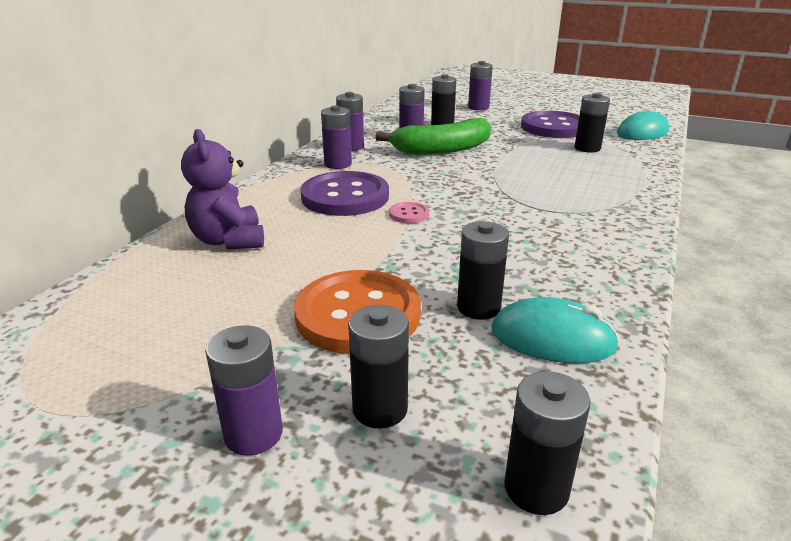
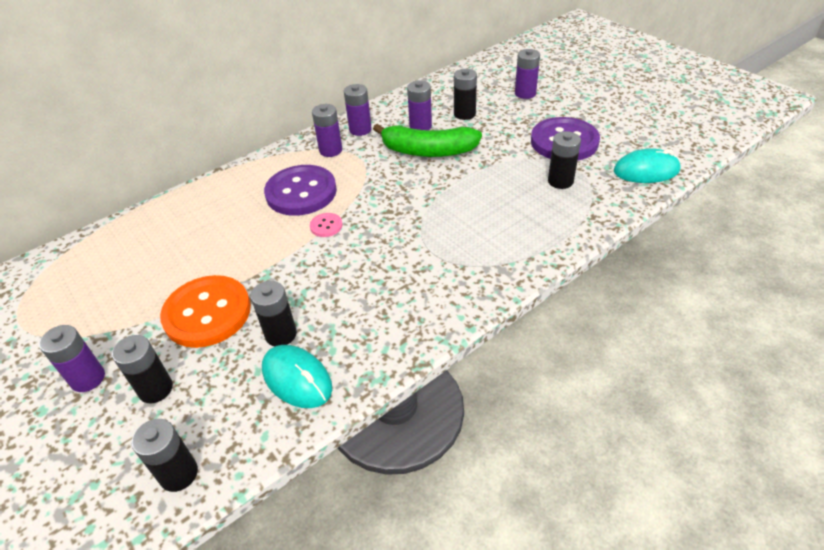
camera: 30 degrees right, 15 degrees up
(229, 240) = (192, 218): purple teddy bear -> none

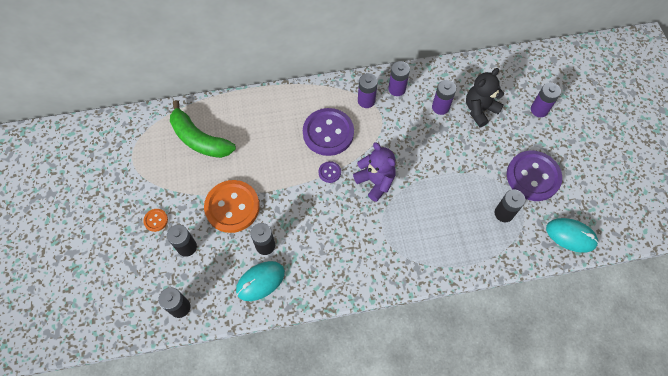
camera: 25 degrees right, 20 degrees up
(88, 378) = (156, 220): purple battery -> orange button
(297, 379) = (260, 281): turquoise mouse -> turquoise mouse turned 75 degrees clockwise
(326, 226) = (329, 172): pink button -> purple button
(390, 212) = (375, 181): none -> purple teddy bear
(428, 151) = (431, 136): green banana -> green banana (199, 139)
(464, 114) = (479, 110): black battery -> black teddy bear

